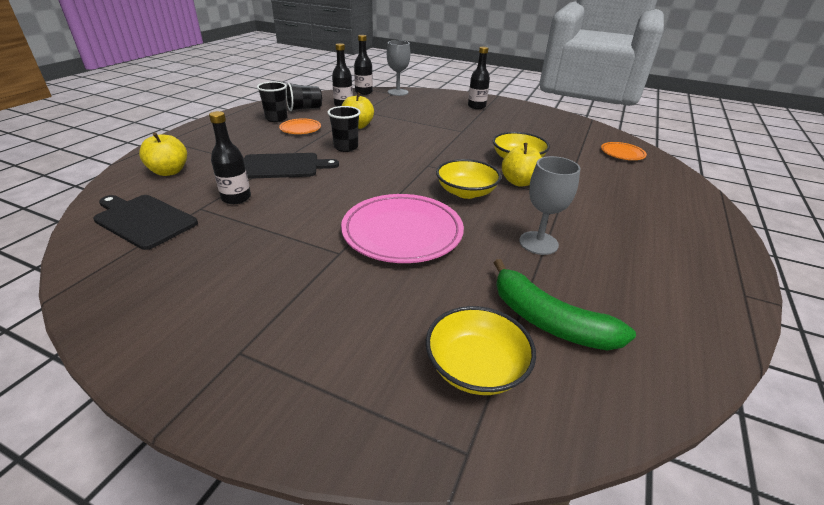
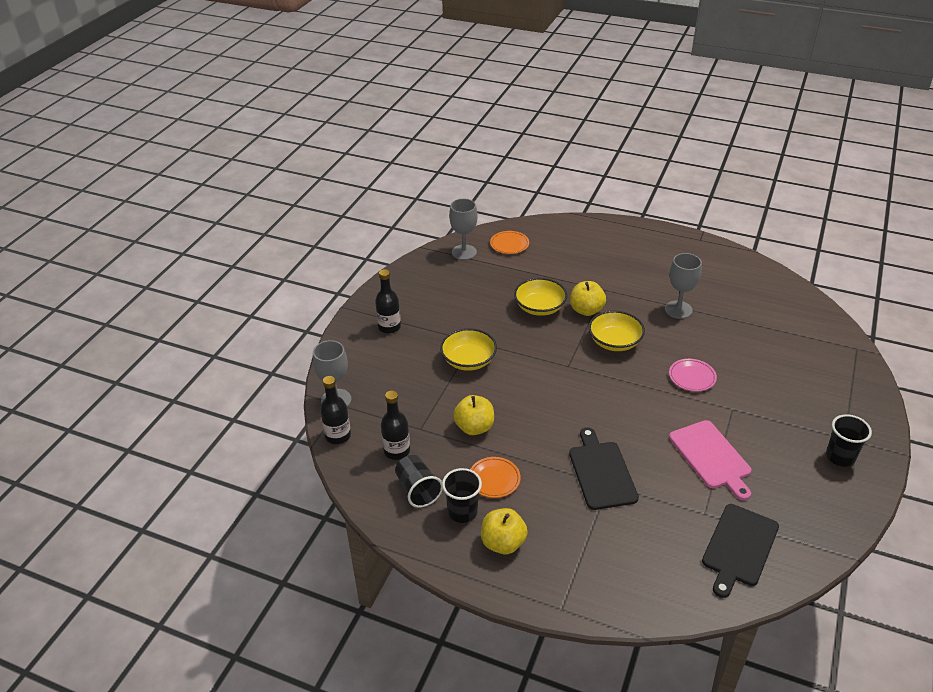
camera: 90 degrees left, 5 degrees up
(169, 171) = (643, 568): yellow apple -> yellow apple (503, 543)
(236, 198) = (677, 492): black bottle -> none
(269, 224) = (711, 457): none -> pink cutting board
(346, 147) = (540, 429): black cup -> black cup (840, 457)
(402, 232) = (692, 377): pink plate -> pink plate, size x0.50
(476, 367) = (806, 344): yellow bowl -> yellow bowl (468, 360)
(548, 320) = (757, 314): green banana -> none
(594, 134) = (464, 252): none -> grey goblet

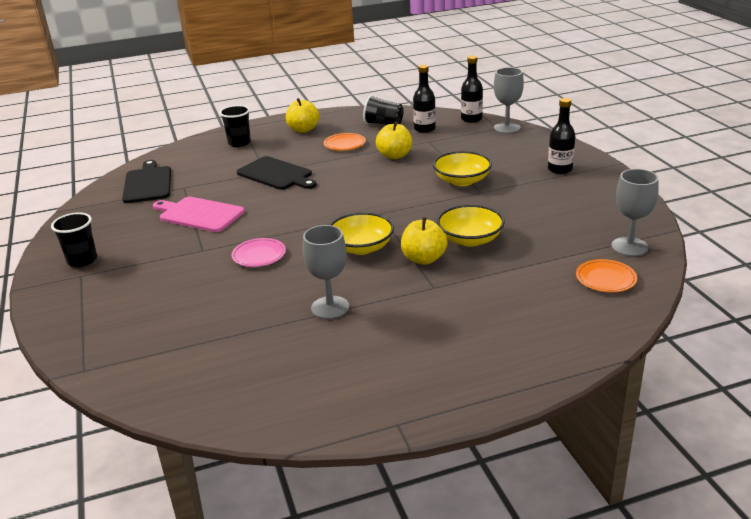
camera: 140 degrees right, 10 degrees down
(462, 512) = (344, 128): black cup -> black cup (239, 143)

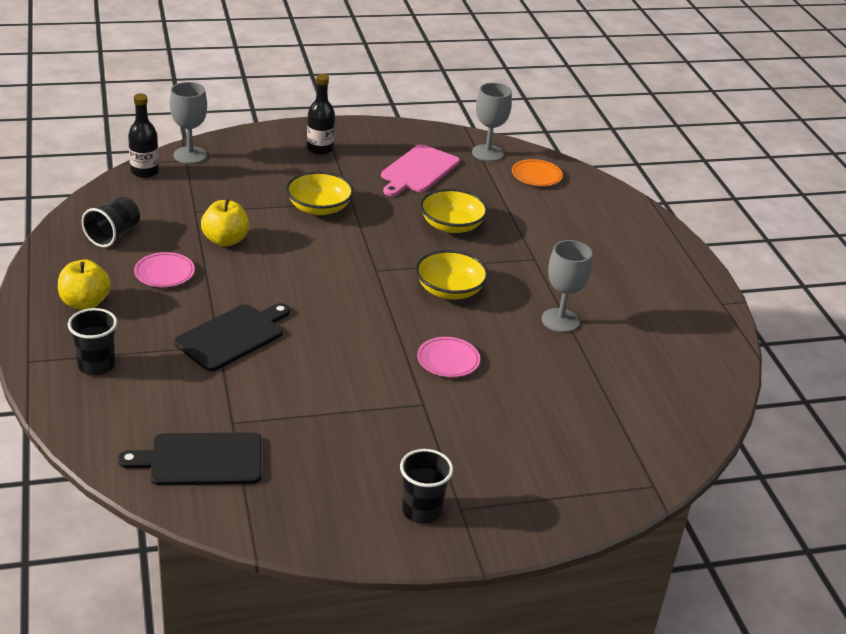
camera: 90 degrees left, 5 degrees up
(199, 214) = (326, 407): pink cutting board -> pink cutting board (418, 170)
(344, 144) = (164, 273): orange plate -> pink plate
(423, 259) = (482, 256): yellow apple -> none
(424, 129) = (153, 208): black bottle -> none

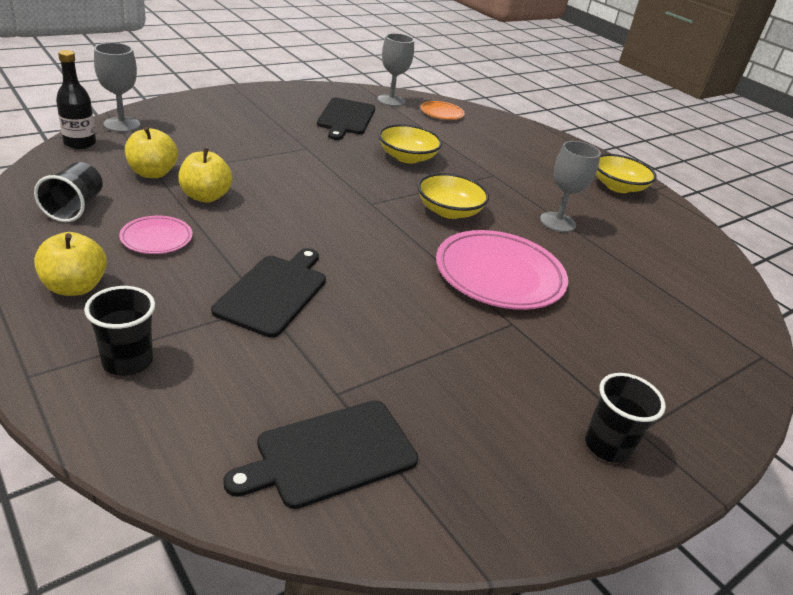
camera: 25 degrees left, 0 degrees up
(192, 210) = (152, 173): none -> yellow apple
(319, 208) = (280, 156): yellow bowl -> yellow bowl (617, 187)
(320, 149) = (247, 109): black bottle -> none
(418, 170) = (345, 118): pink cutting board -> black cutting board
(448, 360) = (499, 275): pink plate -> pink plate, size x2.02

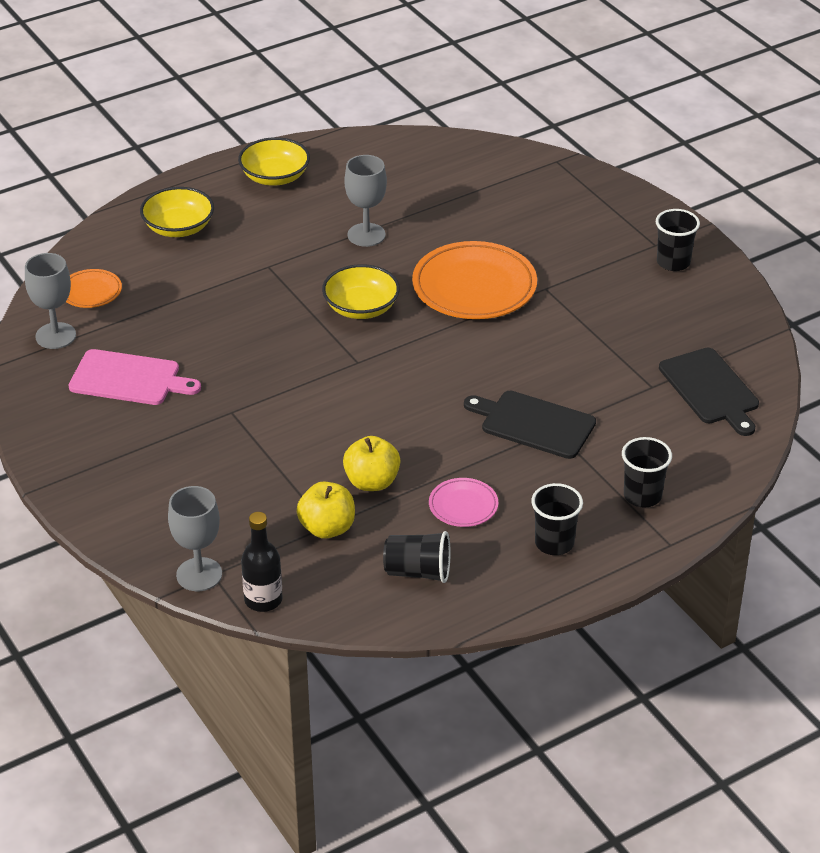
camera: 80 degrees left, 5 degrees up
(75, 287) = (554, 543): yellow apple -> black cup
(345, 118) = (129, 379): black cutting board -> pink cutting board
(407, 157) = (237, 330): yellow bowl -> yellow bowl (178, 228)
(499, 275) = (474, 287): pink plate -> orange plate

